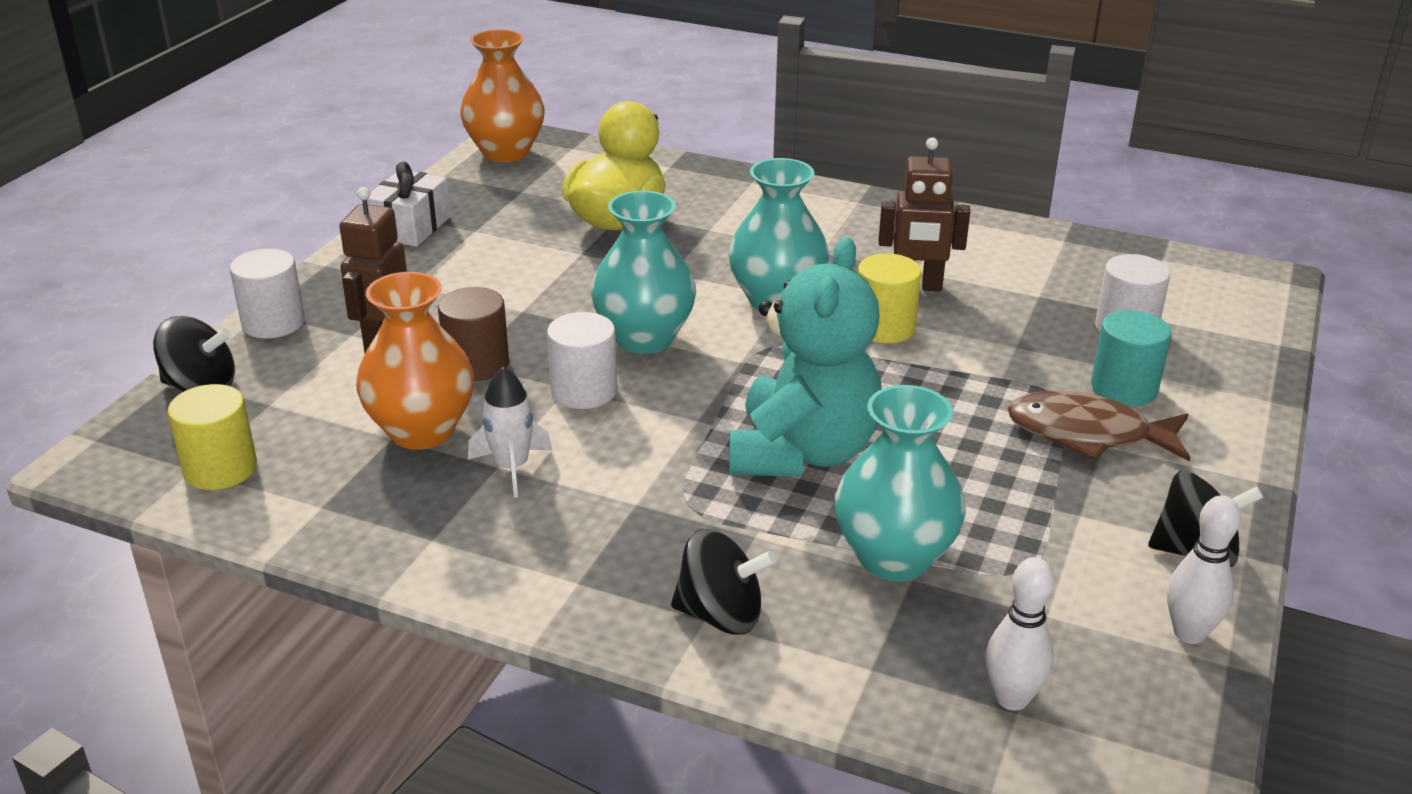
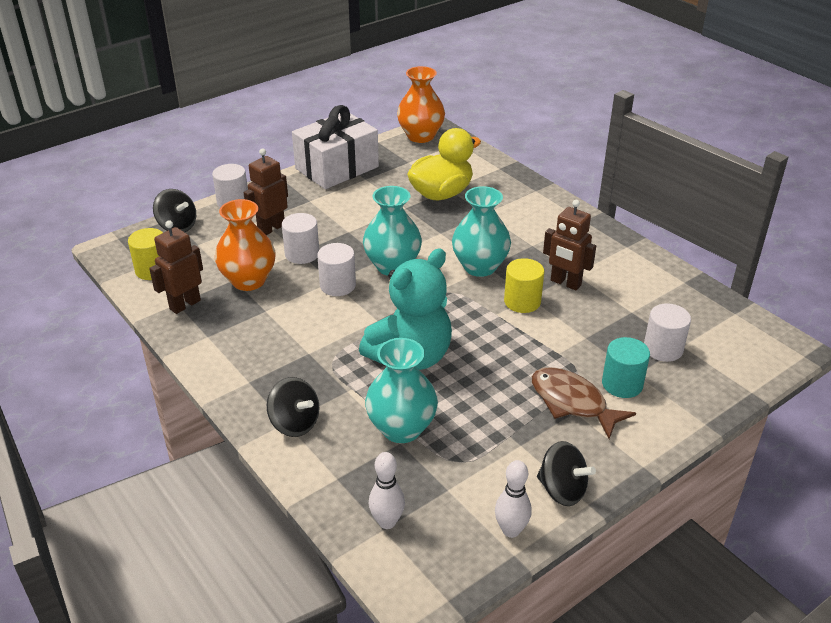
camera: 30 degrees right, 5 degrees up
(339, 504) = (185, 304): none -> brown robot
(410, 227) = (337, 168): white gift -> white gift, size x1.74
(477, 364) = (302, 254): brown cylinder -> white cylinder
(511, 468) = (270, 314): white rocket -> none

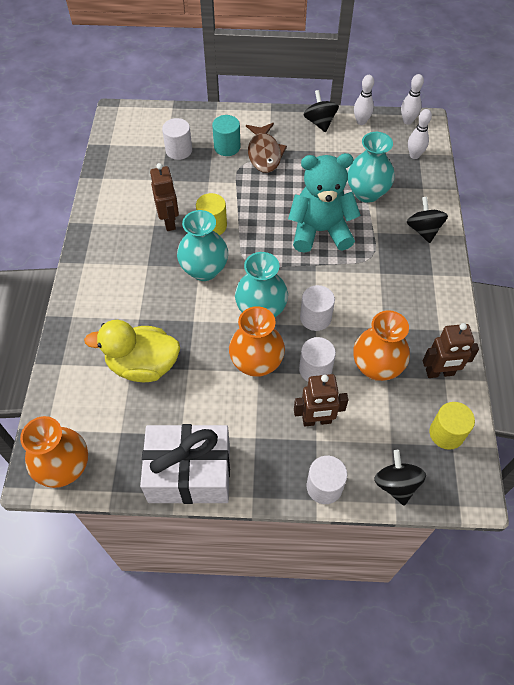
camera: 140 degrees left, 20 degrees up
(355, 235) = (256, 363): none -> orange vase
(447, 579) = (407, 121): none -> white bowling pin

